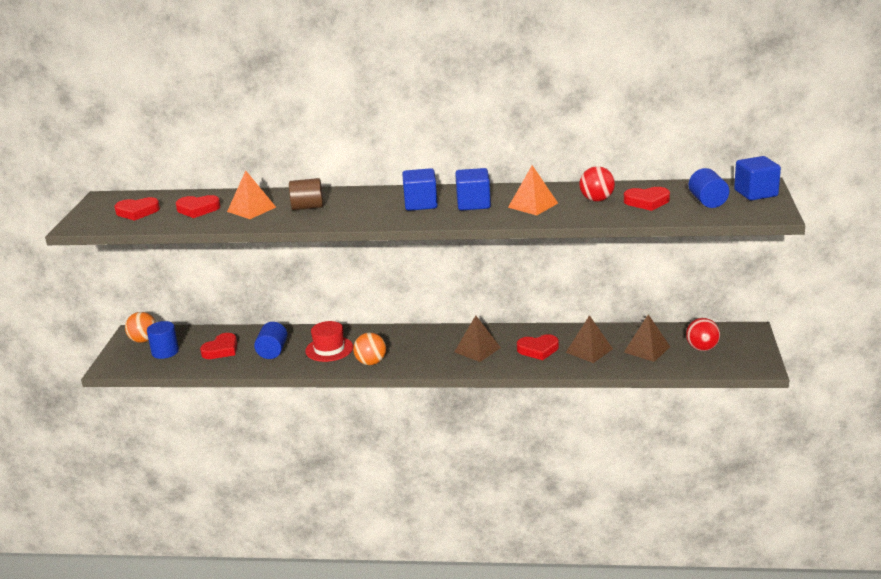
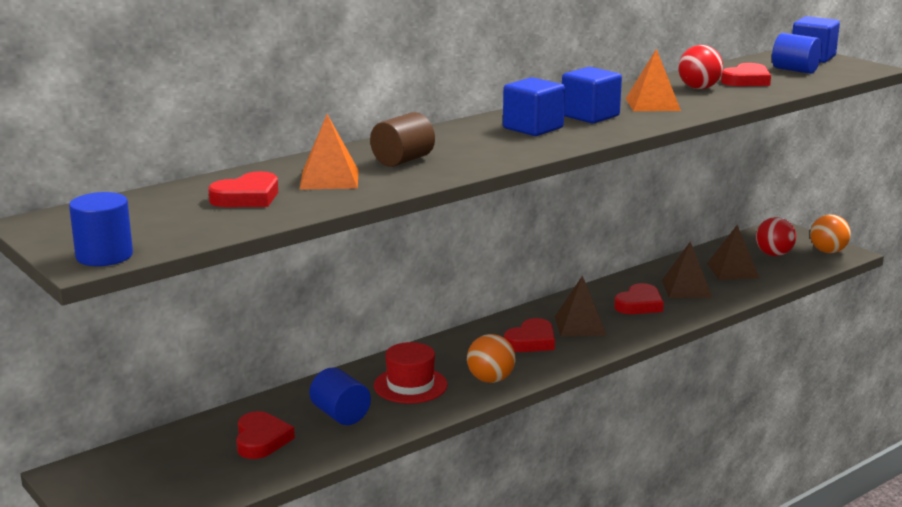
camera: 45 degrees left, 5 degrees down
(137, 212) = (152, 222): red heart -> red heart (531, 341)
(143, 340) = (107, 475): orange ball -> orange ball (828, 251)
(165, 352) = (176, 475): blue cylinder -> blue cylinder (104, 256)

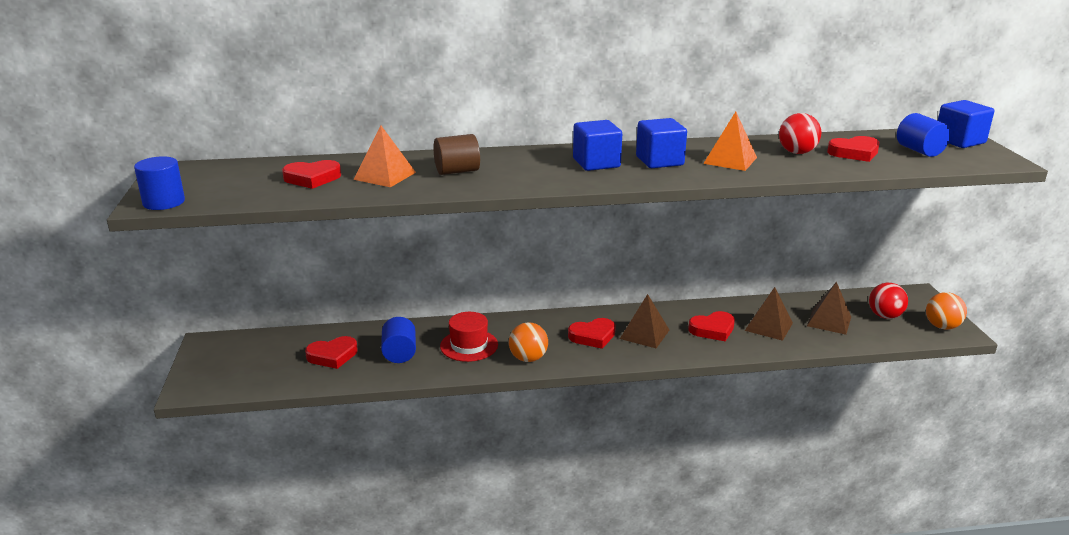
camera: 30 degrees right, 5 degrees up
(261, 440) = (332, 356): red heart -> red heart turned 45 degrees clockwise

